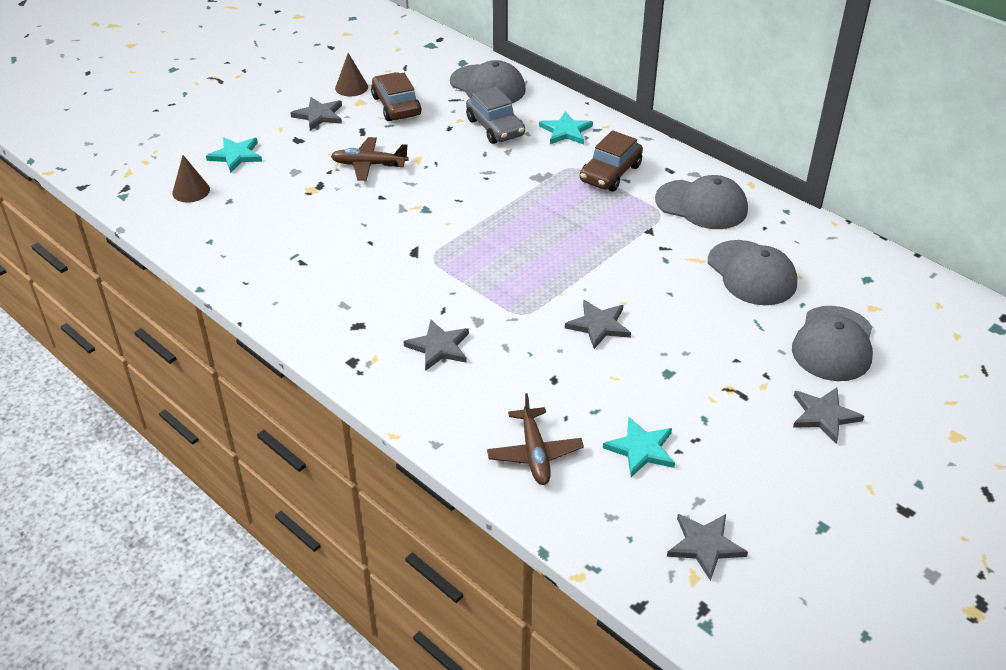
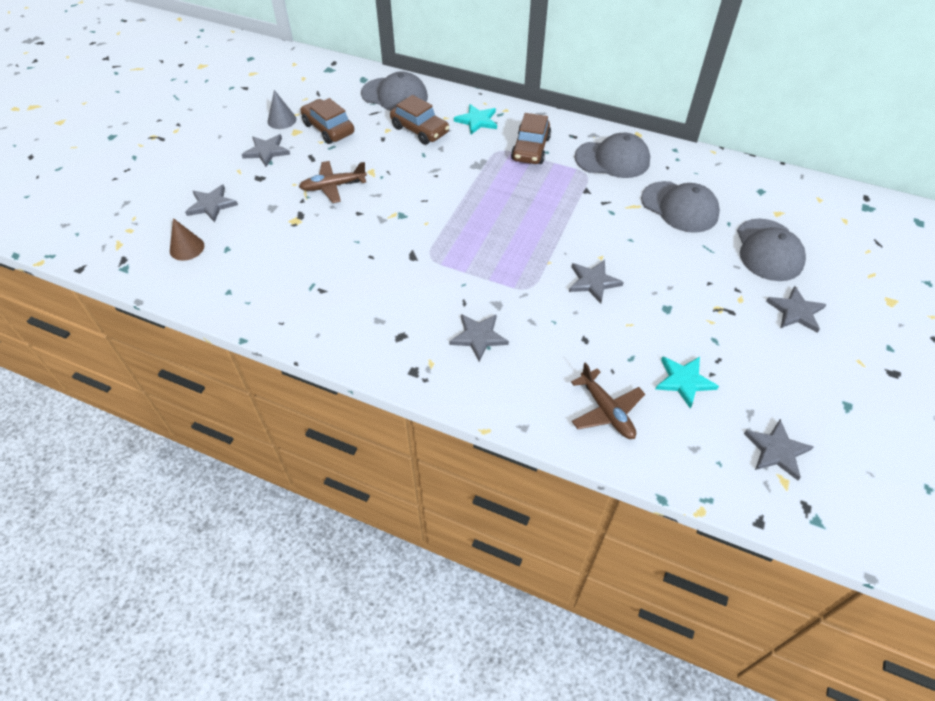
camera: 20 degrees left, 10 degrees up
(236, 155) = (211, 205): turquoise star -> grey star
(351, 87) = (281, 120): brown cone -> grey cone
(495, 127) = (420, 130): grey car -> brown car

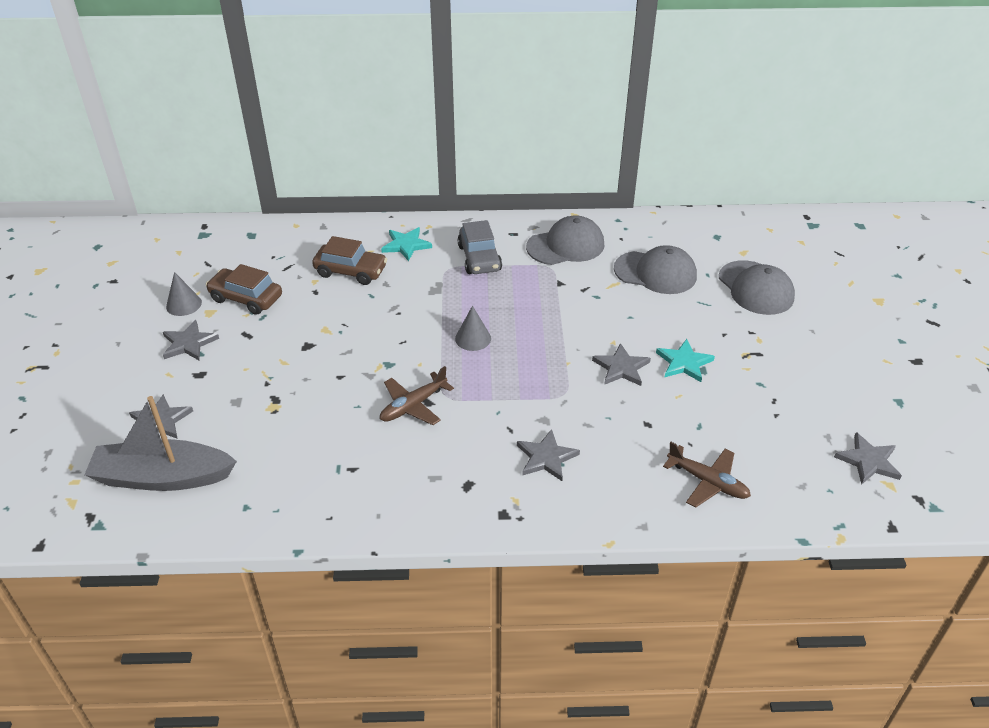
camera: 25 degrees left, 10 degrees down
(187, 248) = (162, 477): brown cone -> grey boat
(333, 186) = (292, 358): brown plane -> brown plane (413, 406)
(394, 95) = (298, 243): grey cap -> none
(482, 215) = (473, 338): none -> grey cone
(530, 149) = (479, 258): brown car -> grey car
(684, 381) = (757, 429): turquoise star -> turquoise star (684, 363)
(795, 311) = (810, 335): grey star -> none

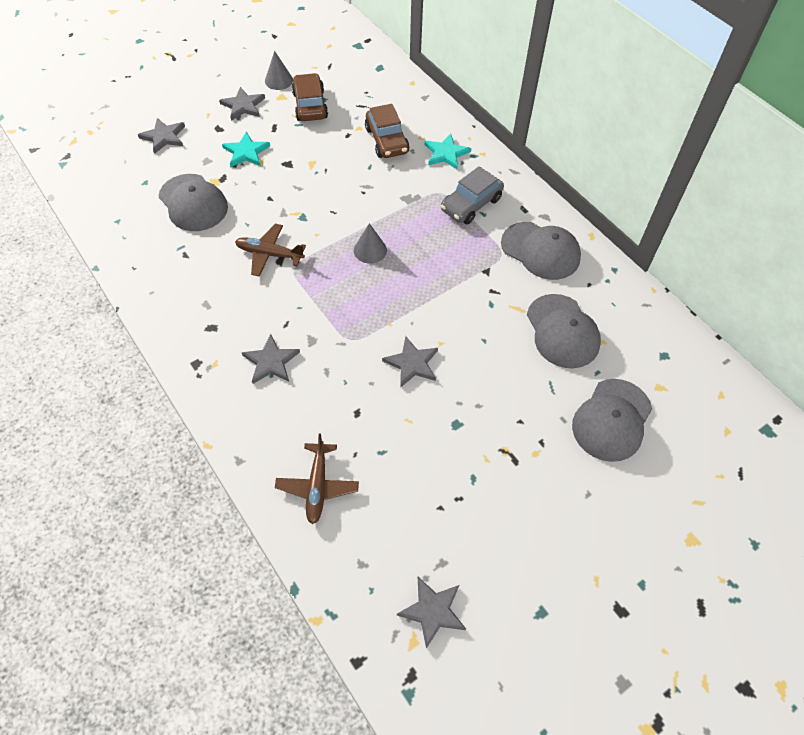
camera: 55 degrees right, 15 degrees up
(162, 477) = (117, 167): grey boat -> none
(286, 435) = (193, 203): none -> grey cap
(684, 363) = (454, 406): turquoise star -> turquoise star (246, 152)

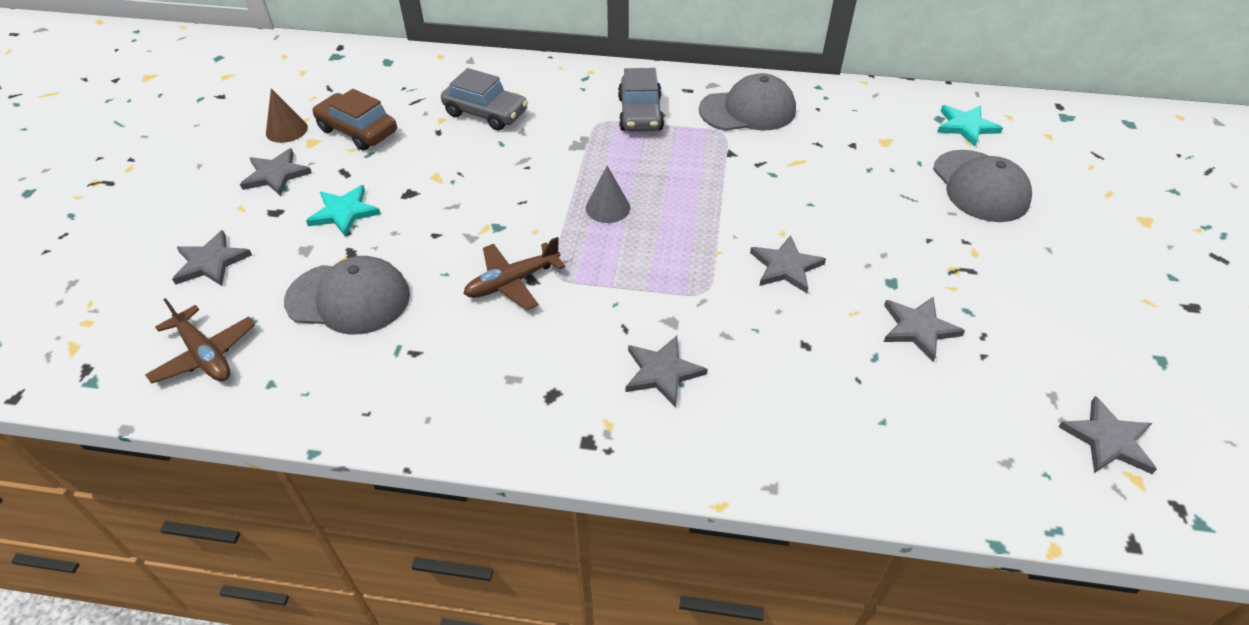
camera: 45 degrees left, 10 degrees down
(278, 80) = (286, 130): grey cone -> brown cone
(317, 486) = (873, 437): brown plane -> brown plane (205, 355)
(386, 140) = (486, 113): brown car -> grey car
(428, 460) = (918, 329): none -> grey star
(446, 153) = (558, 90): turquoise star -> turquoise star (966, 126)
(562, 331) = (853, 153): grey cap -> none

